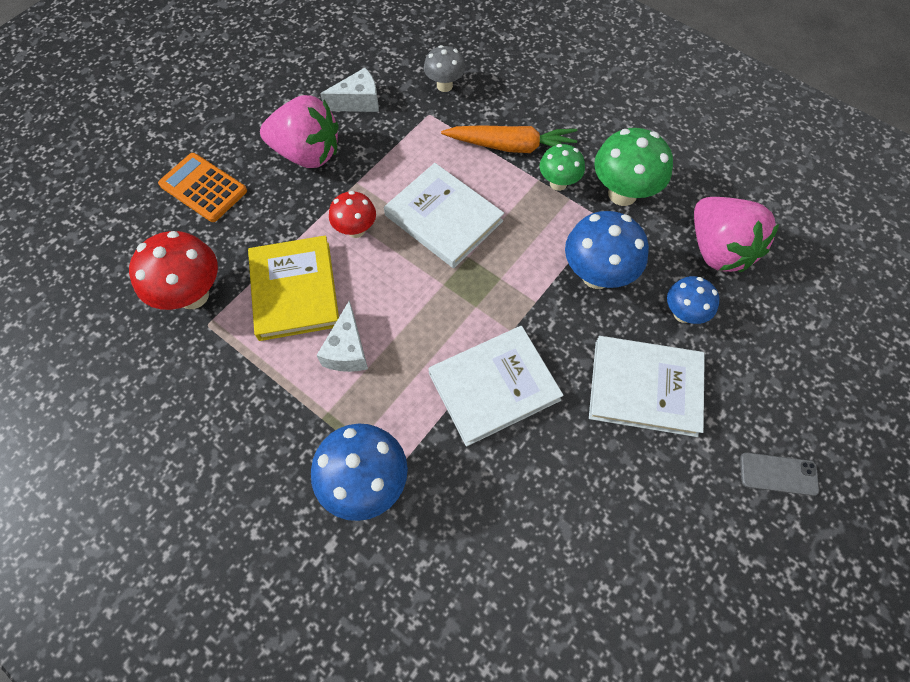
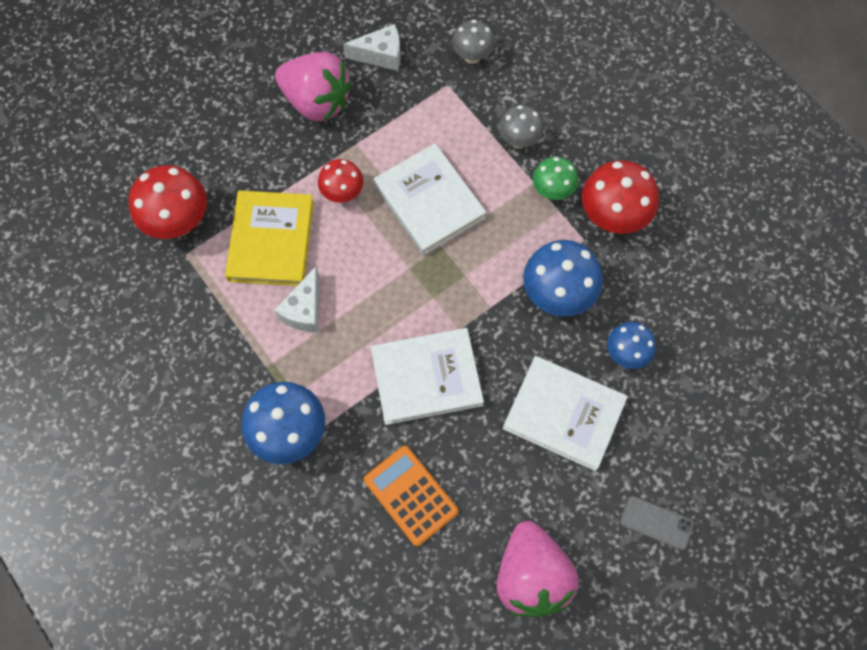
camera: 15 degrees right, 5 degrees up
(203, 188) = (210, 115): orange calculator -> orange calculator (410, 495)
(511, 146) = (519, 140): orange carrot -> grey mushroom
(622, 194) = (612, 217): green mushroom -> red mushroom
(717, 249) = (685, 298): pink strawberry -> pink strawberry (531, 576)

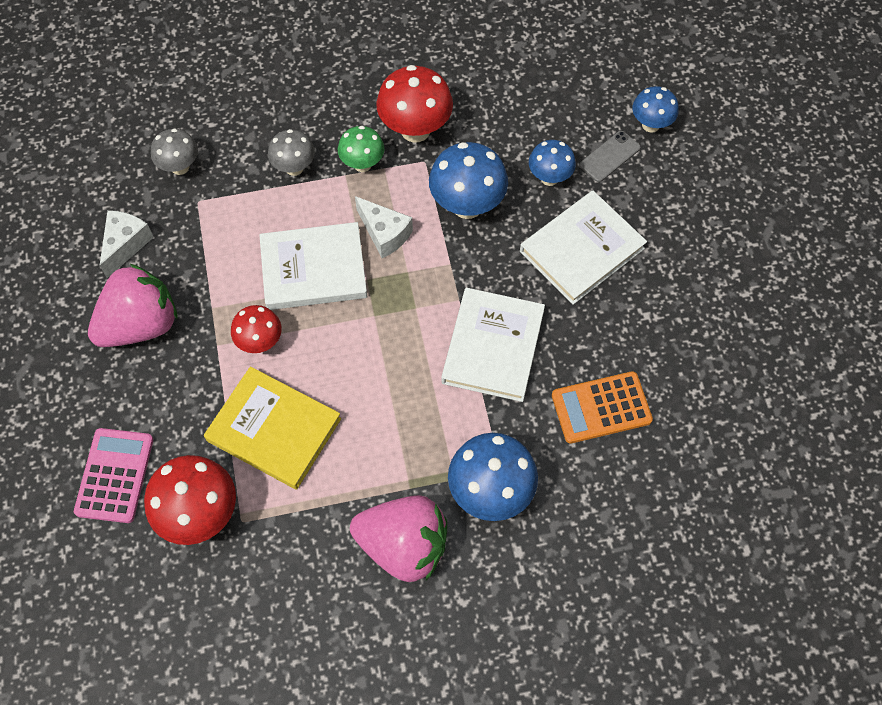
camera: 65 degrees left, 5 degrees down
(185, 148) = (115, 475): none -> pink calculator
(304, 310) = (367, 427): white cheese -> white cheese (384, 233)
(531, 576) = (716, 339): pink strawberry -> pink strawberry (403, 545)
(656, 523) = (709, 224): grey phone -> grey phone (609, 156)
(740, 423) = (650, 125): none -> blue mushroom

